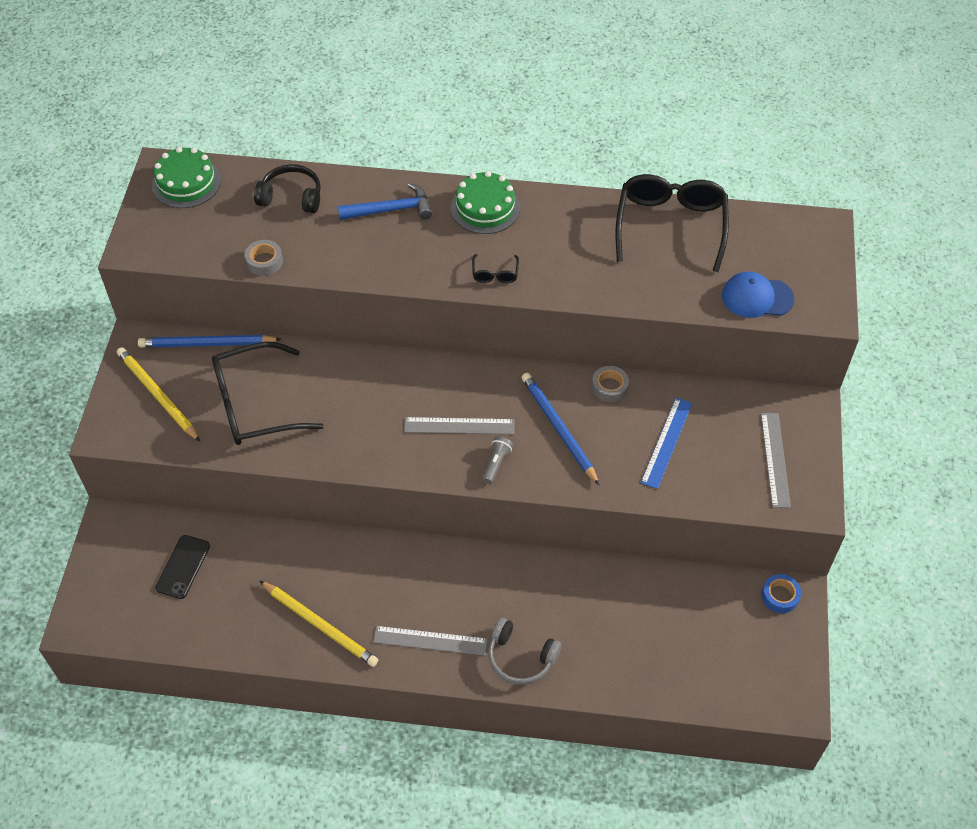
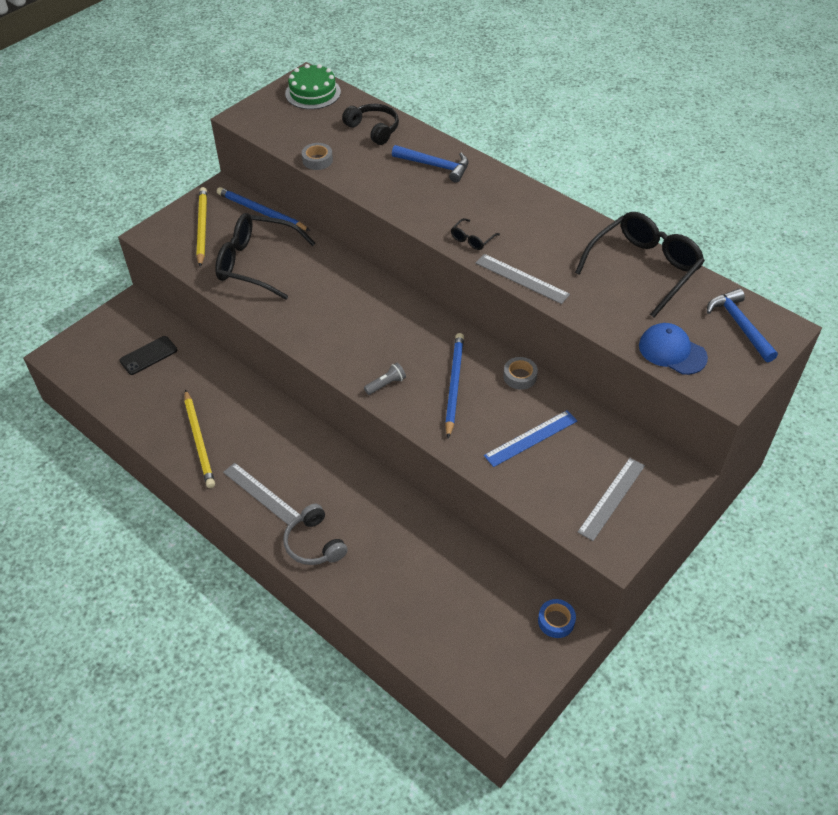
camera: 35 degrees right, 5 degrees down
(459, 426) = (382, 346): grey ruler -> grey ruler (521, 279)
(485, 208) = (506, 193): green cake -> none
(790, 242) = (740, 325): none -> blue hammer

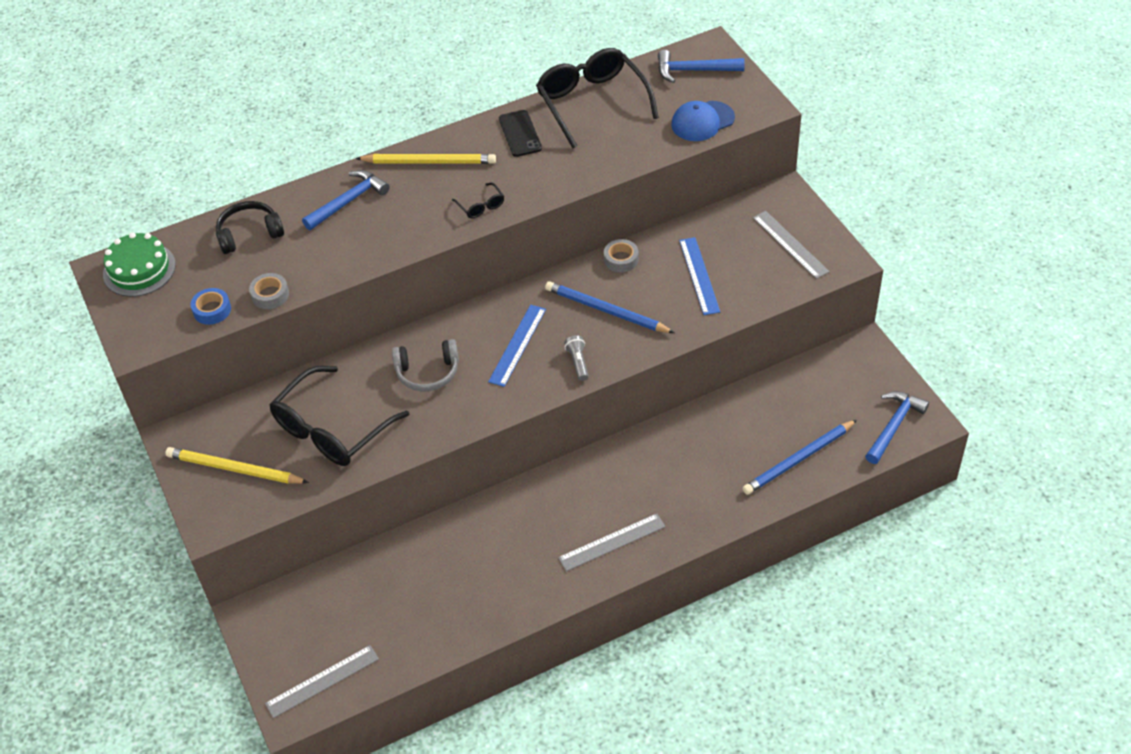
camera: 65 degrees left, 0 degrees up
(148, 355) = (349, 610): black phone -> black phone (520, 134)
(199, 441) = (510, 584): yellow pencil -> yellow pencil (429, 162)
(261, 212) = (245, 405): blue pencil -> blue pencil (798, 459)
(314, 544) = (695, 512): grey headphones -> grey headphones (427, 372)
(387, 340) = (517, 345): none -> blue ruler
(481, 682) = (893, 426): none -> blue hammer
(521, 279) = (557, 187): grey ruler -> grey ruler (322, 681)
(556, 621) = (853, 355): blue tape -> blue tape (212, 310)

